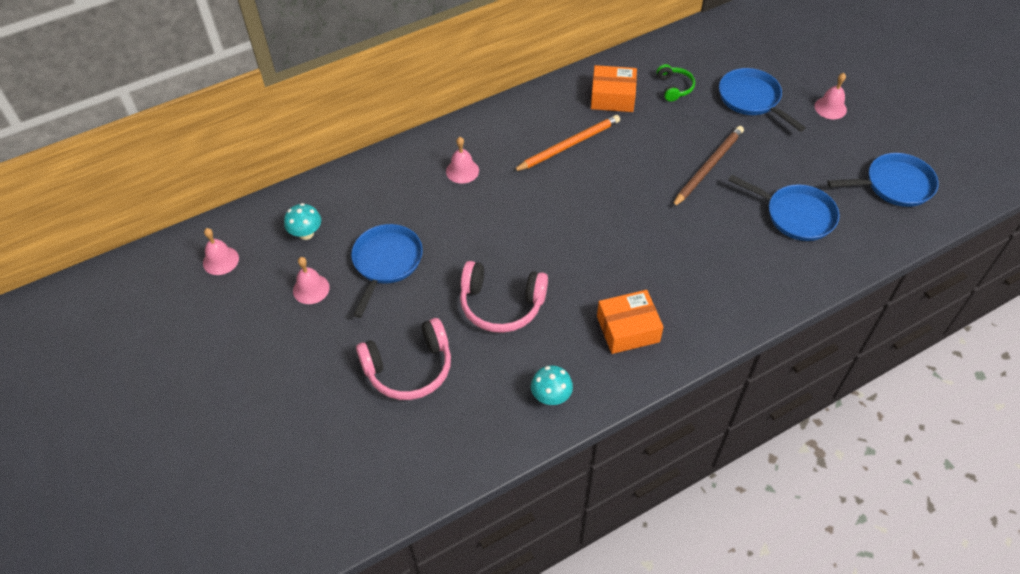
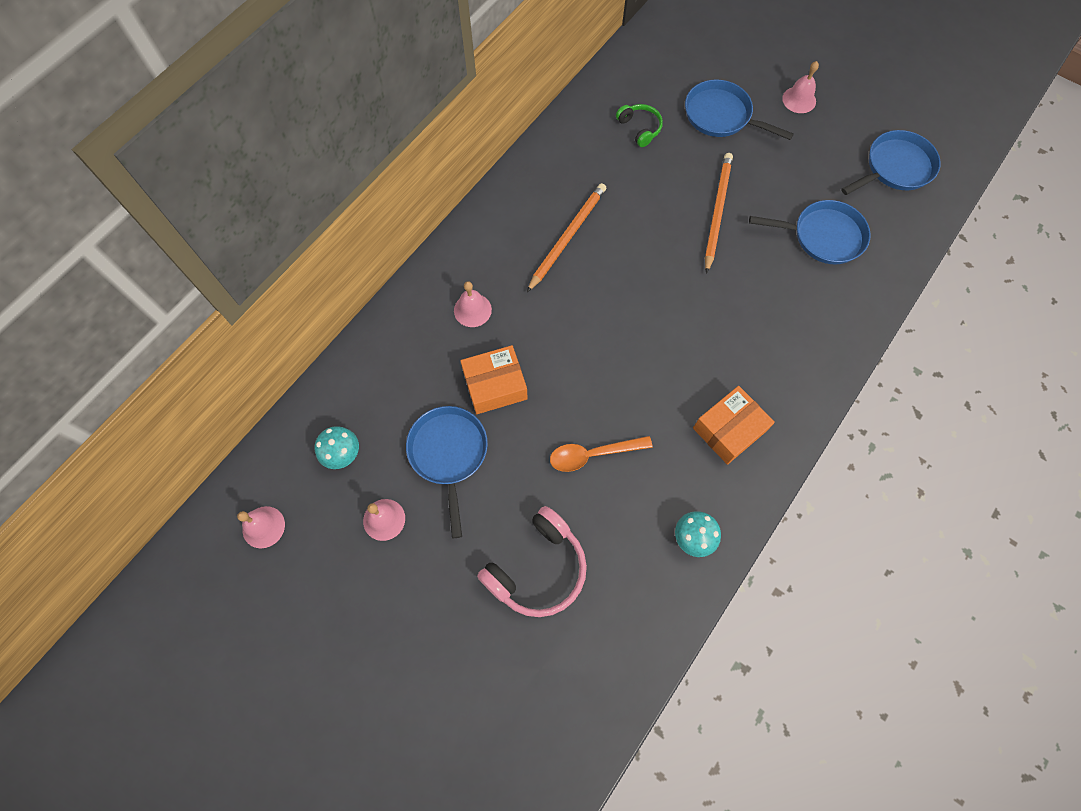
camera: 25 degrees left, 15 degrees up
(501, 305) = (593, 454): pink headphones -> orange spoon
(612, 97) = (584, 162): orange box -> orange box (495, 385)
(708, 167) = (717, 212): brown pencil -> orange pencil

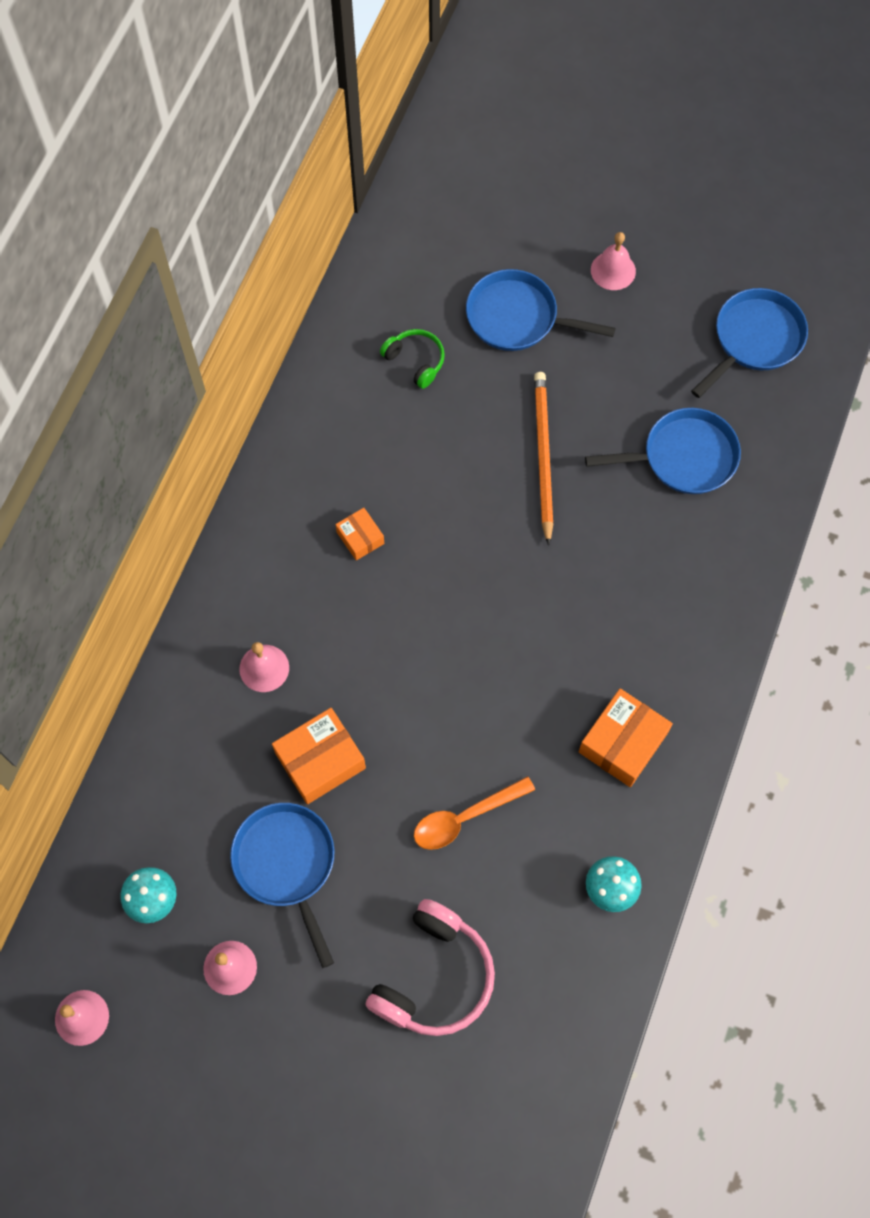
camera: 15 degrees left, 0 degrees up
(567, 237) = (360, 538): orange pencil -> orange box

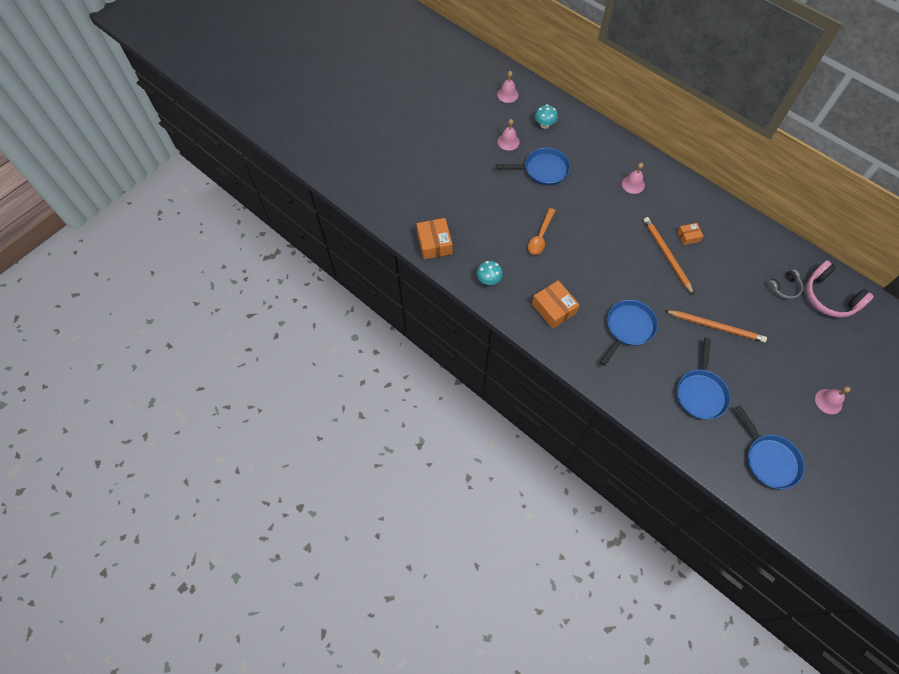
camera: 110 degrees right, 5 degrees down
(320, 760) = (584, 192): orange box -> orange box (434, 243)
(415, 361) = (784, 288): green headphones -> grey headphones
(419, 567) = (666, 255): none -> orange pencil
(434, 976) = (477, 205): pink headphones -> pink headphones (829, 297)
(465, 817) = (540, 236): orange spoon -> orange spoon turned 150 degrees counterclockwise
(517, 317) = (803, 343): blue pan -> blue pan (628, 328)

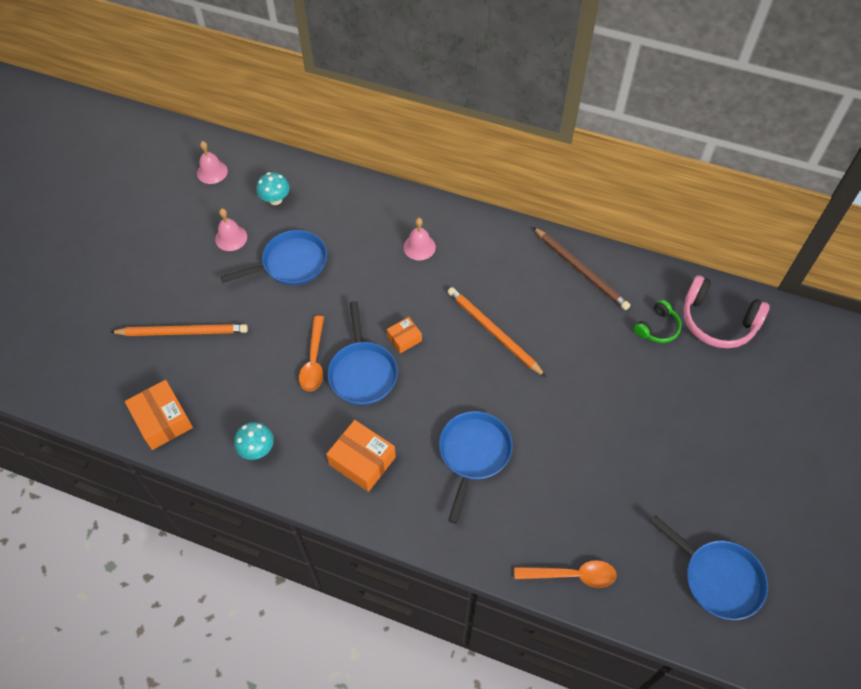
camera: 20 degrees left, 5 degrees down
(670, 423) = (571, 575): none -> orange spoon
(688, 236) = (514, 297): orange box -> orange box (404, 338)
(701, 393) = (599, 514): blue pan -> blue pan (362, 372)
(716, 327) = (589, 412): orange pencil -> orange pencil (183, 332)
(742, 233) = (581, 270): none -> brown pencil
(784, 288) = (657, 328): grey headphones -> green headphones
(828, 401) = (764, 466): pink bell -> none

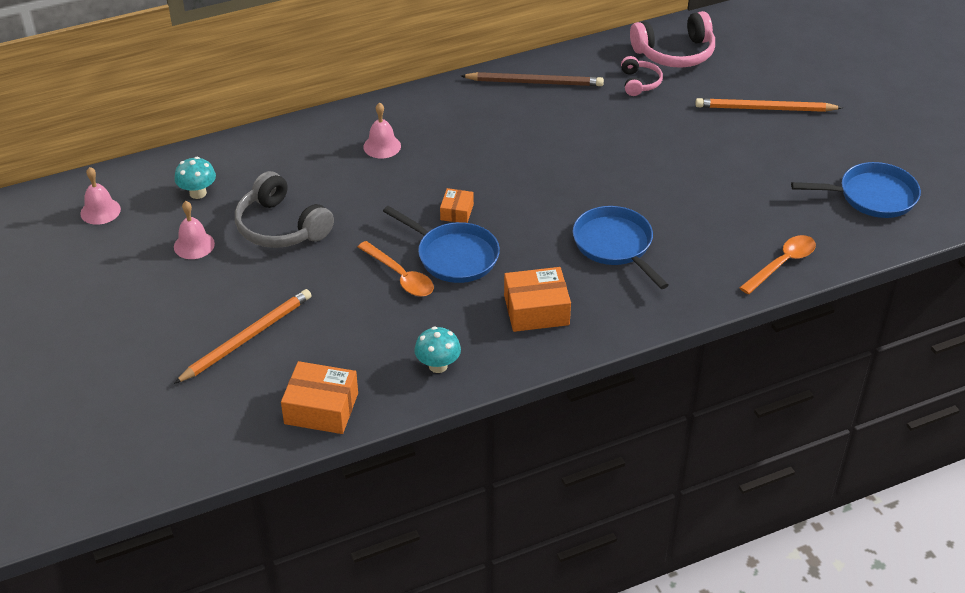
camera: 45 degrees left, 15 degrees down
(291, 263) = (281, 227): blue pan -> grey headphones
(493, 332) = (522, 162): orange pencil -> orange pencil (764, 109)
(657, 328) = (639, 83): green headphones -> pink headphones

